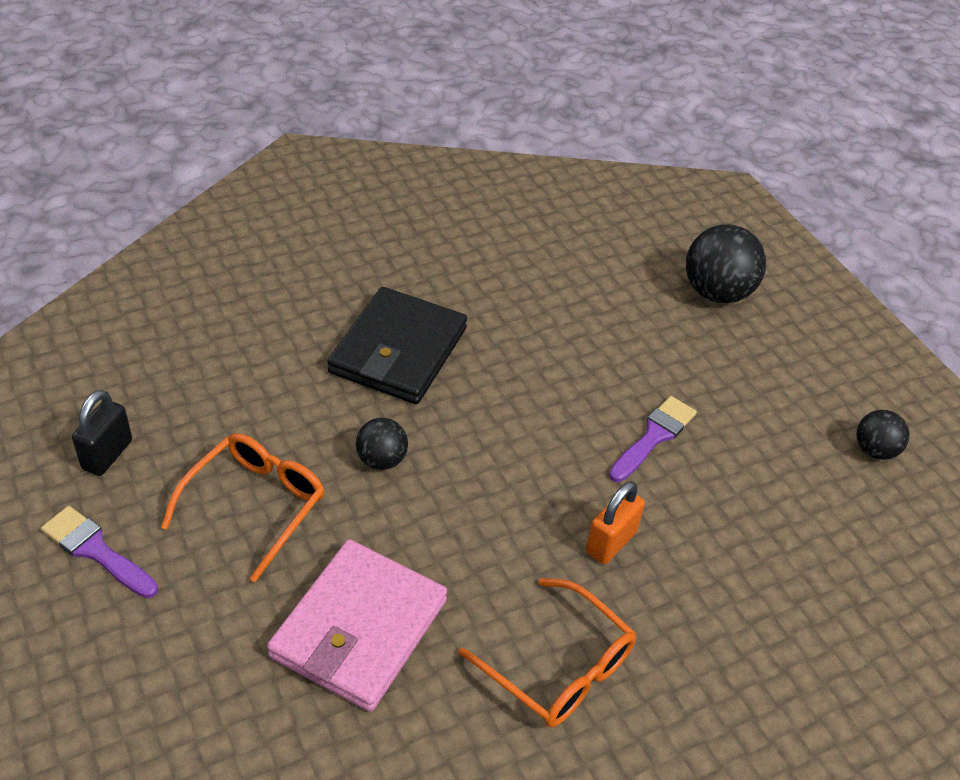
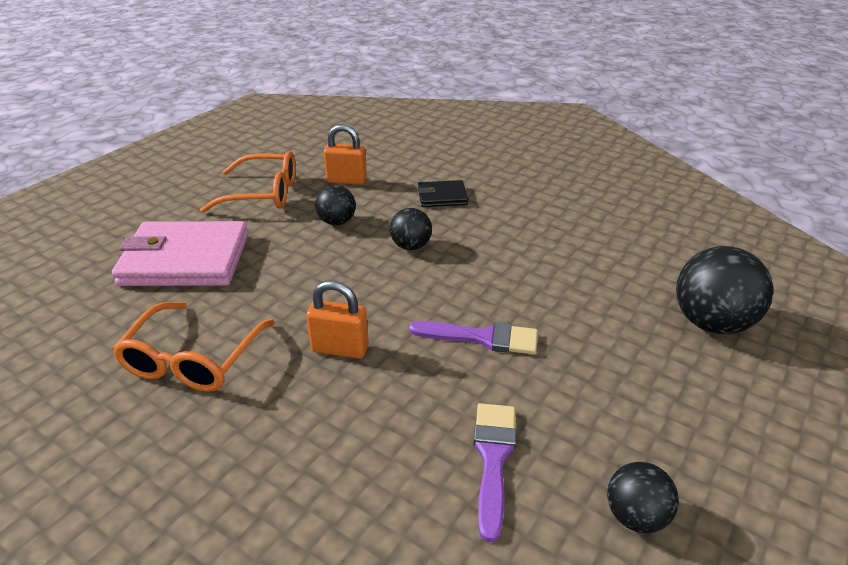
camera: 65 degrees right, 10 degrees down
(96, 551) = (197, 163): purple brush -> purple brush (493, 459)
(107, 455) = (267, 143): black padlock -> none
(291, 414) = (346, 180): none -> orange padlock
(398, 350) = (442, 196): black wallet -> black wallet, size x0.49
(477, 419) = (411, 246): none -> black ball

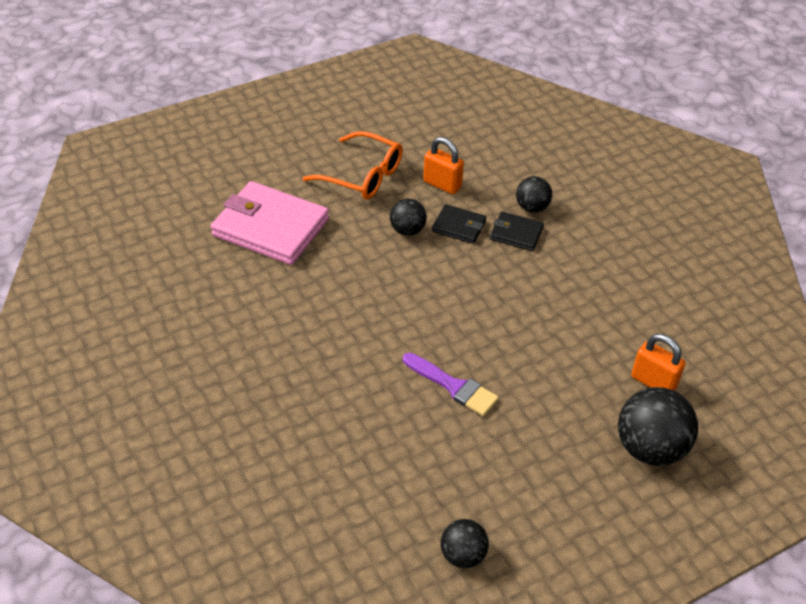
camera: 25 degrees right, 10 degrees up
(193, 359) = (240, 321): orange glasses -> none
(340, 349) = (344, 354): orange padlock -> orange padlock (653, 382)
(385, 206) = (459, 226): none -> black wallet
(411, 246) = (454, 279): black ball -> black ball (532, 207)
(493, 459) = (397, 479): purple brush -> none

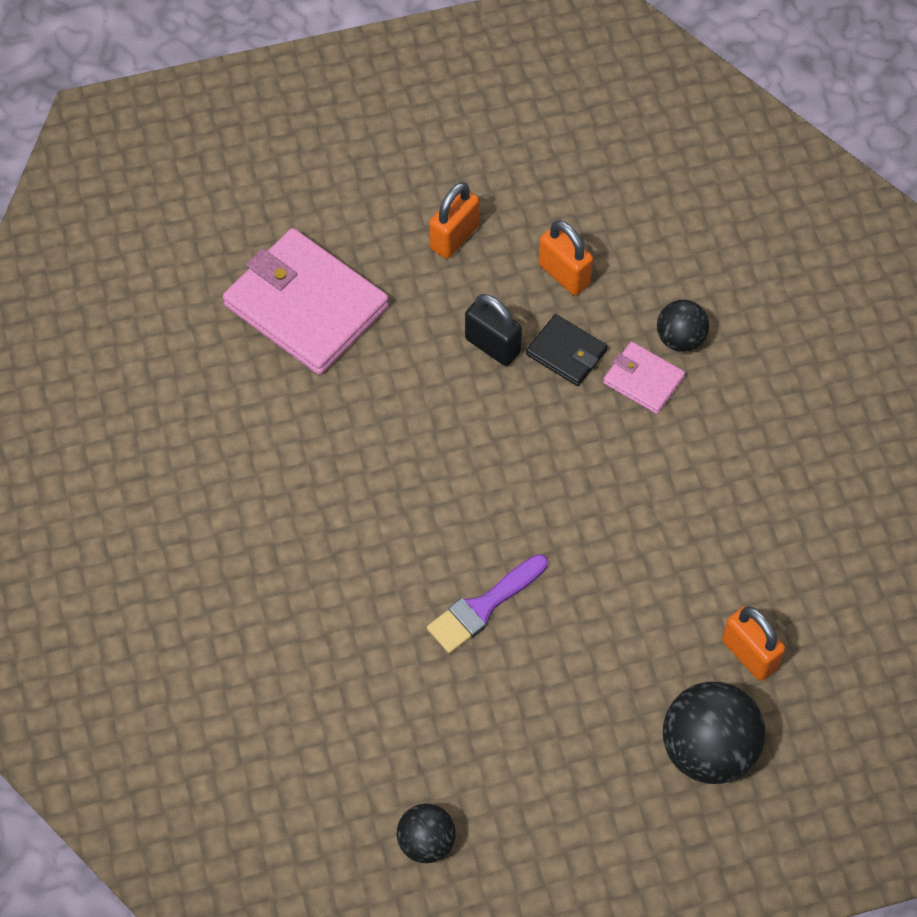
camera: 15 degrees right, 15 degrees up
(362, 175) = (454, 237): orange glasses -> orange padlock
(407, 230) = (492, 346): black ball -> black padlock
(453, 386) = (483, 607): purple brush -> purple brush turned 90 degrees clockwise
(516, 233) = (643, 380): black wallet -> pink wallet

